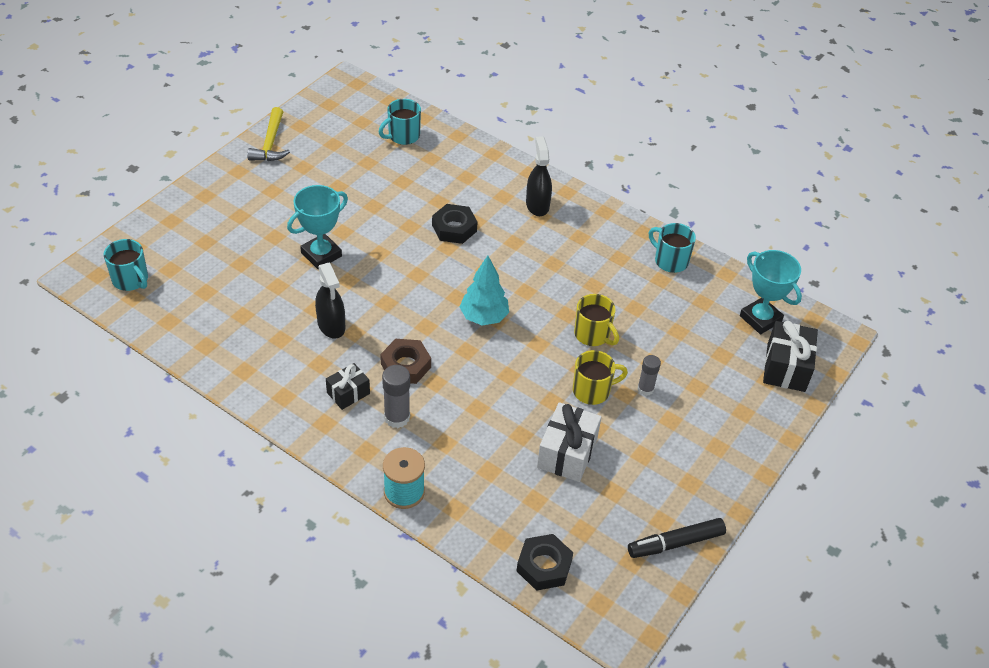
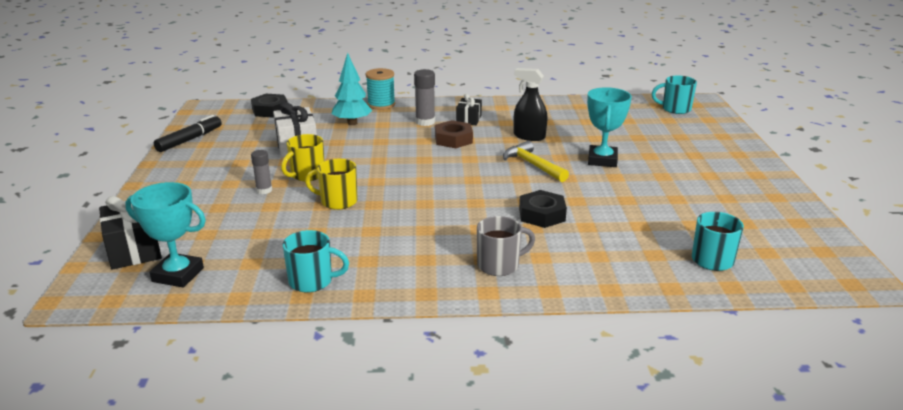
camera: 145 degrees right, 20 degrees down
(270, 143) = (783, 200): yellow hammer -> yellow hammer (533, 165)
(484, 317) = (436, 177): turquoise tree -> turquoise tree (352, 123)
(537, 205) = (499, 265): black spray bottle -> grey mug

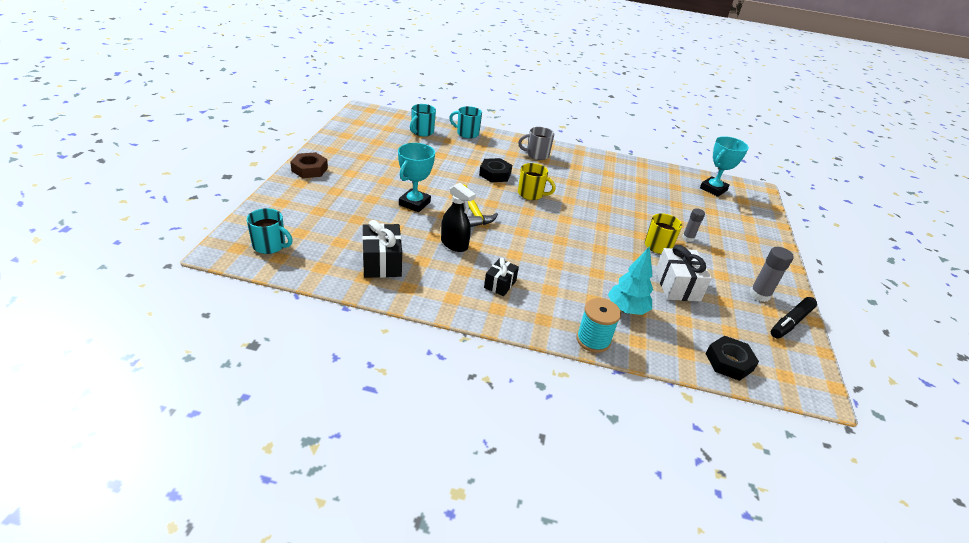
camera: 170 degrees left, 10 degrees up
(134, 249) = (750, 210): black gift -> black gift (382, 262)
(178, 275) = (713, 189): turquoise trophy -> turquoise trophy turned 75 degrees counterclockwise
(312, 281) = (638, 170): turquoise mug -> turquoise mug (467, 133)
(338, 201) = (630, 215): yellow mug -> yellow mug (531, 194)
(425, 122) = (547, 292): grey glue stick -> grey glue stick (759, 295)
(453, 139) = (527, 257): brown nut -> brown nut (309, 169)

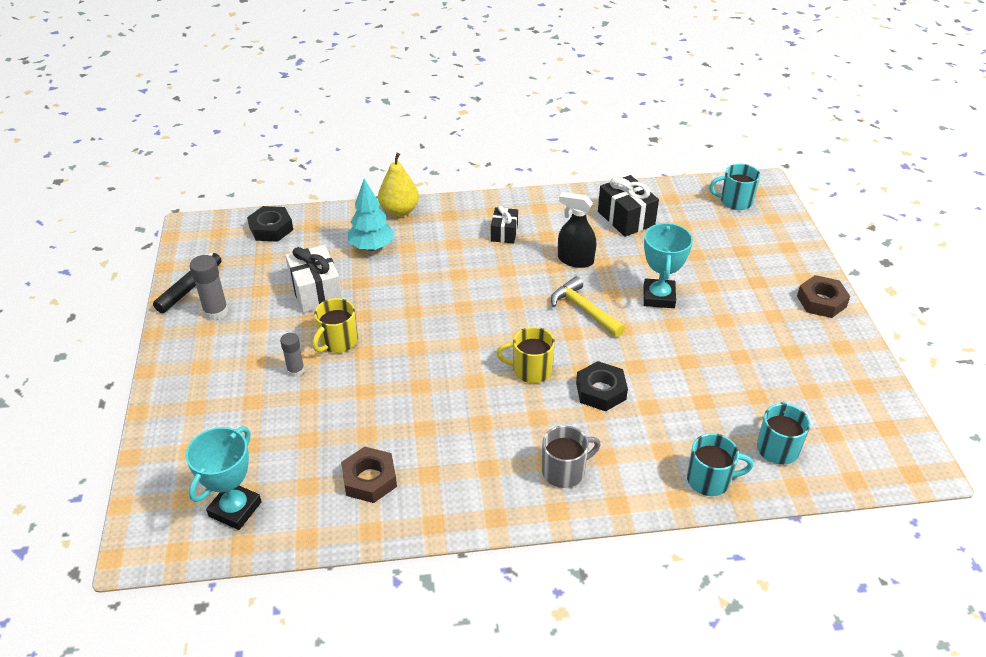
camera: 165 degrees right, 5 degrees up
(593, 340) = (399, 211): turquoise spool -> yellow pear
(641, 179) = (369, 479): none -> brown nut

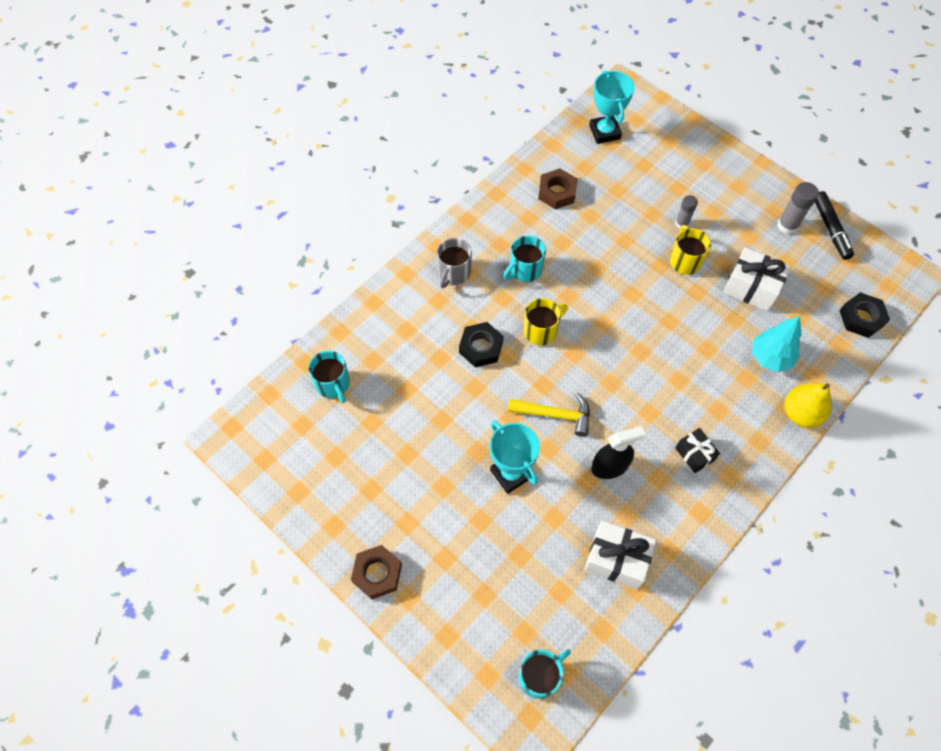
camera: 140 degrees right, 20 degrees up
(626, 218) = (616, 559): black gift -> white gift
(709, 480) = (362, 328): turquoise mug -> turquoise mug (525, 270)

